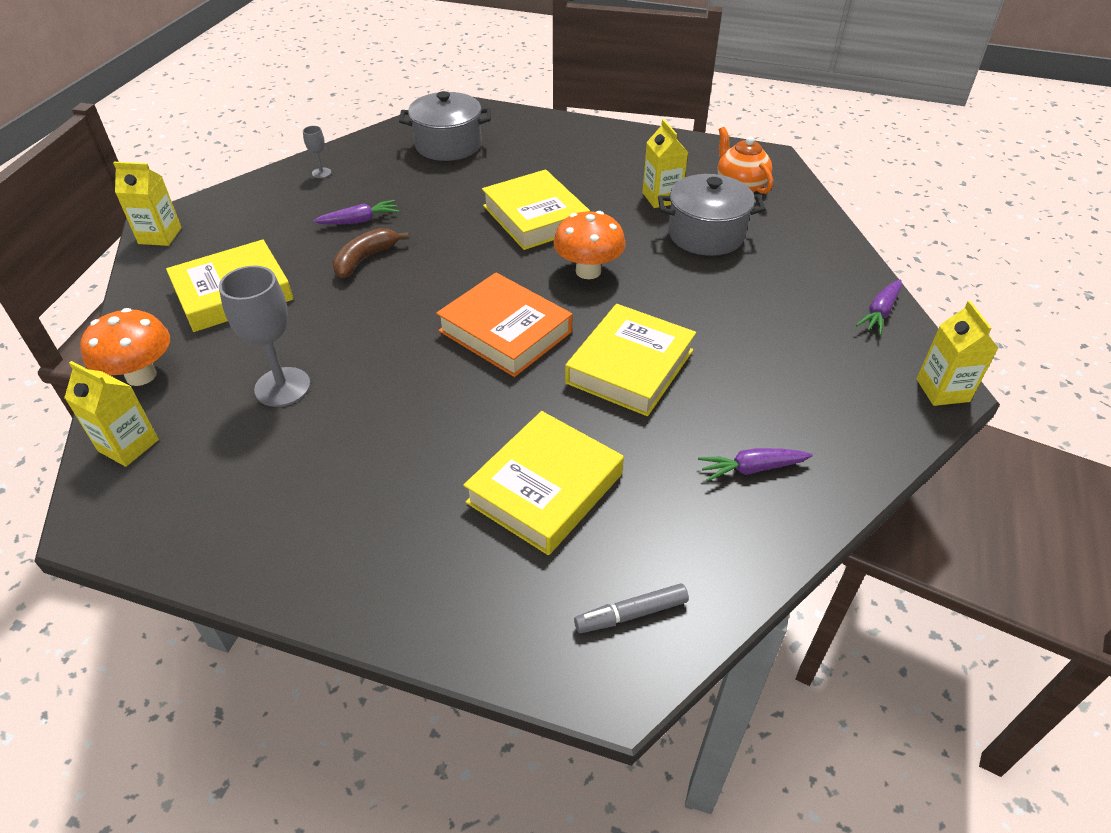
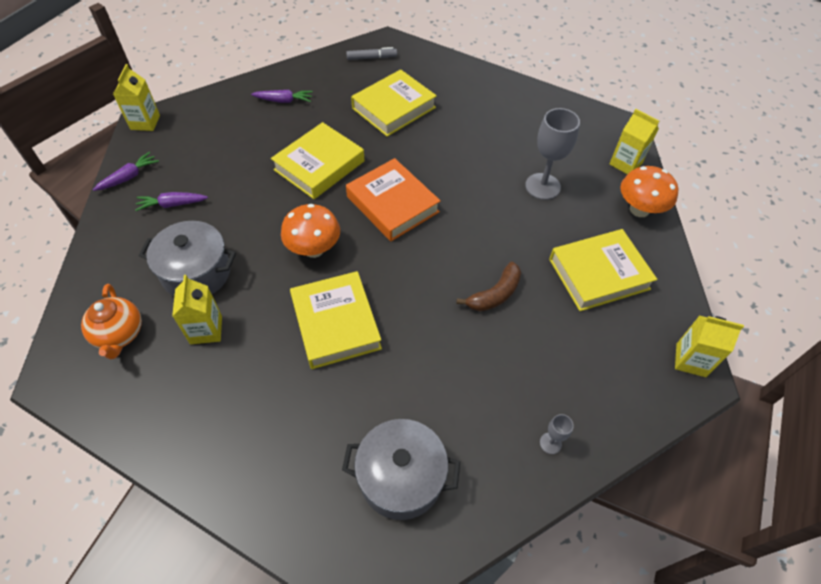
camera: 170 degrees left, 10 degrees up
(359, 221) = (502, 348): purple carrot -> purple carrot (172, 204)

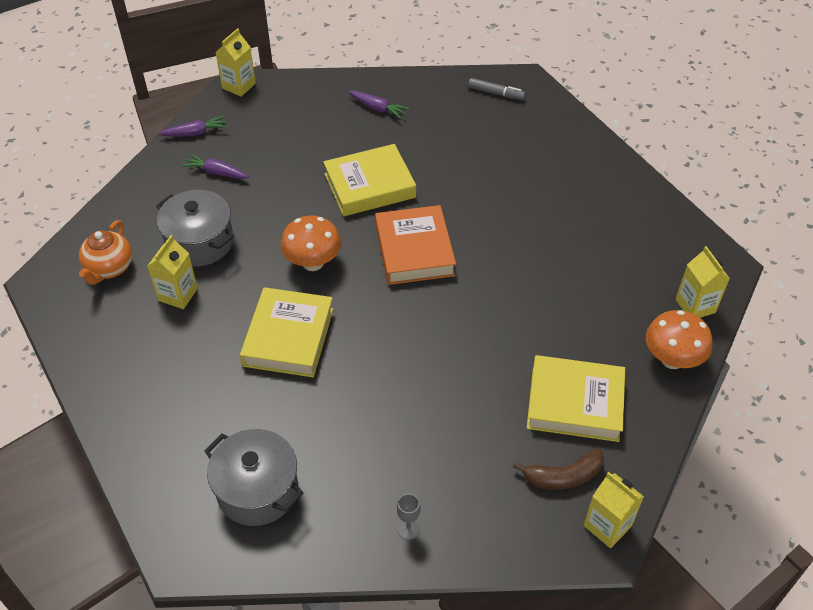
camera: 30 degrees right, 5 degrees down
(394, 108) = (482, 154): yellow book -> none
(495, 294) = (453, 376): brown banana -> brown banana (563, 476)
(542, 186) = (582, 293): grey goblet -> none

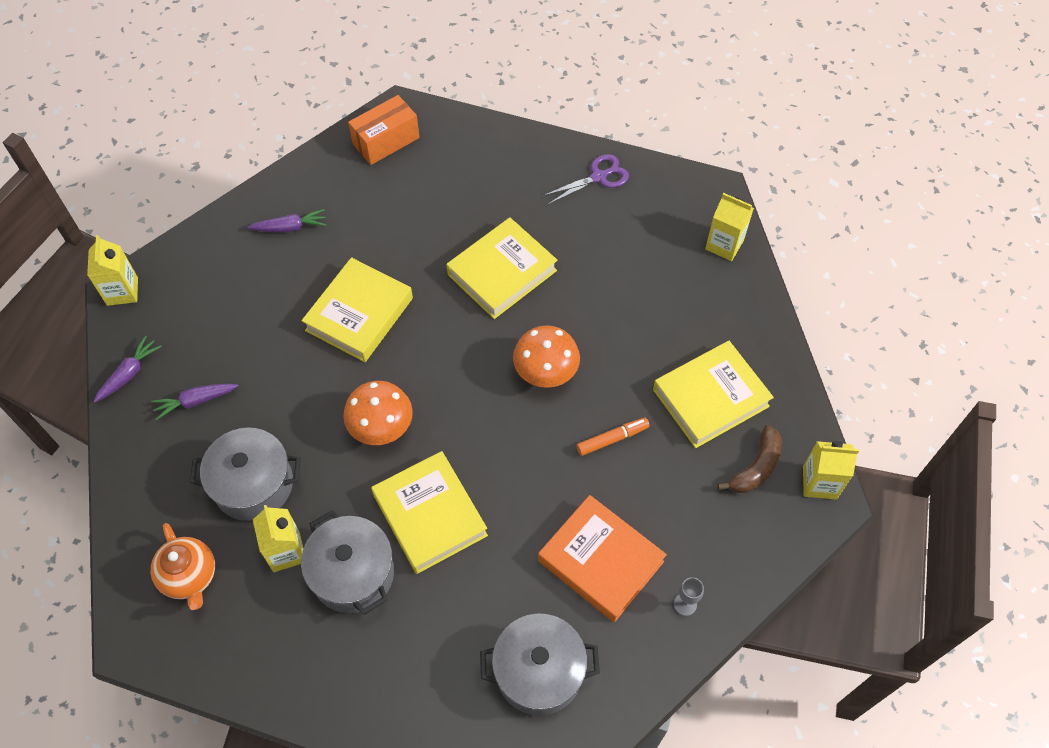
camera: 40 degrees left, 10 degrees up
(204, 337) = (353, 573): none -> grey pot
(414, 250) = (460, 351): orange book -> orange book (600, 561)
(467, 378) = (612, 439): none -> orange marker
(496, 93) = (386, 141): grey marker -> orange box
(496, 220) = (502, 272): none -> yellow book
(634, 201) = (598, 177): none -> purple scissors
(672, 359) = (747, 305): orange mushroom -> orange mushroom (545, 373)

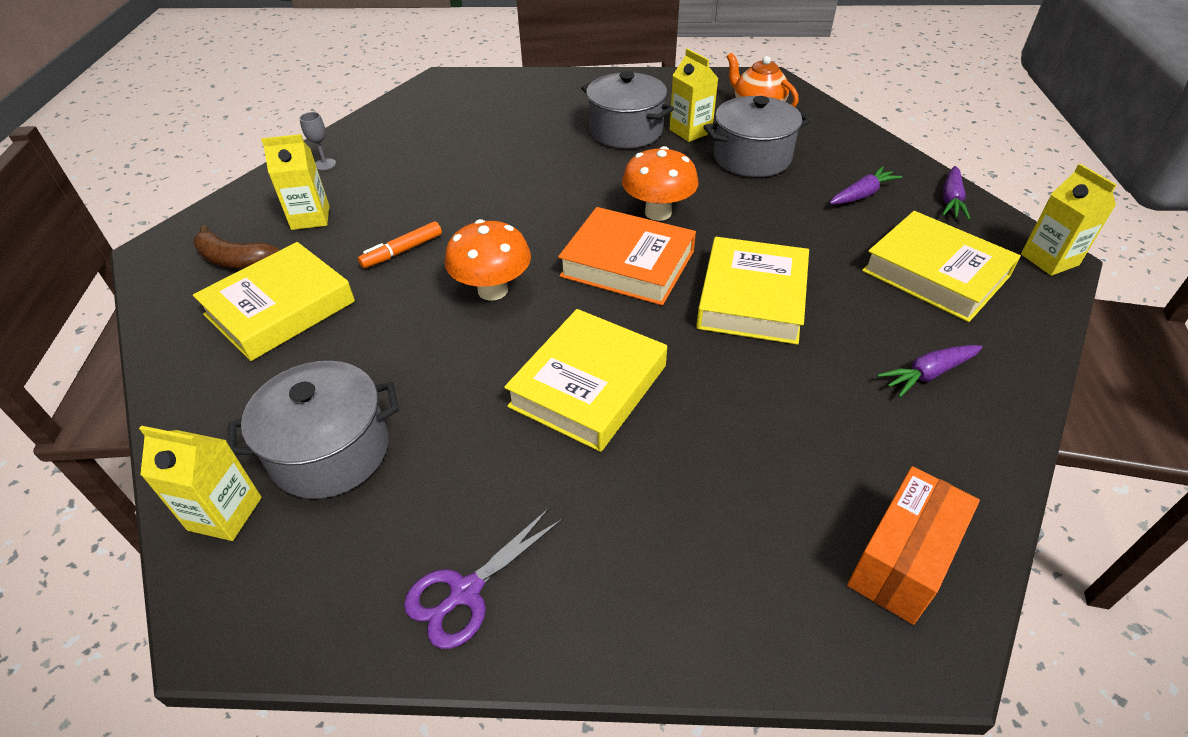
camera: 165 degrees right, 15 degrees down
(430, 515) = (576, 170): yellow book -> yellow book (935, 273)
(539, 672) = (450, 116): grey pot -> grey pot (330, 451)
(600, 561) = (405, 173): orange book -> orange book (627, 264)
(756, 467) = (235, 260): brown banana -> brown banana turned 90 degrees counterclockwise
(819, 483) = (162, 262): yellow carton -> yellow carton (310, 218)

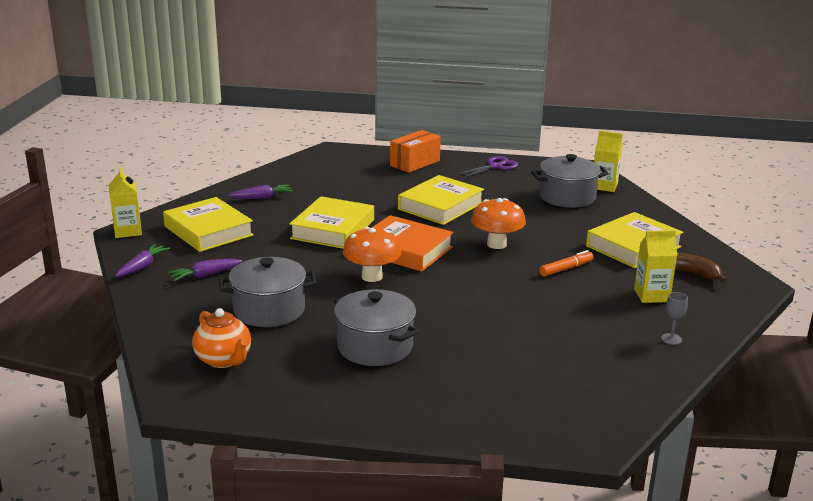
camera: 175 degrees left, 20 degrees down
(690, 131) = (310, 340): yellow carton -> none
(902, 560) = (326, 161): orange box -> orange box (415, 163)

